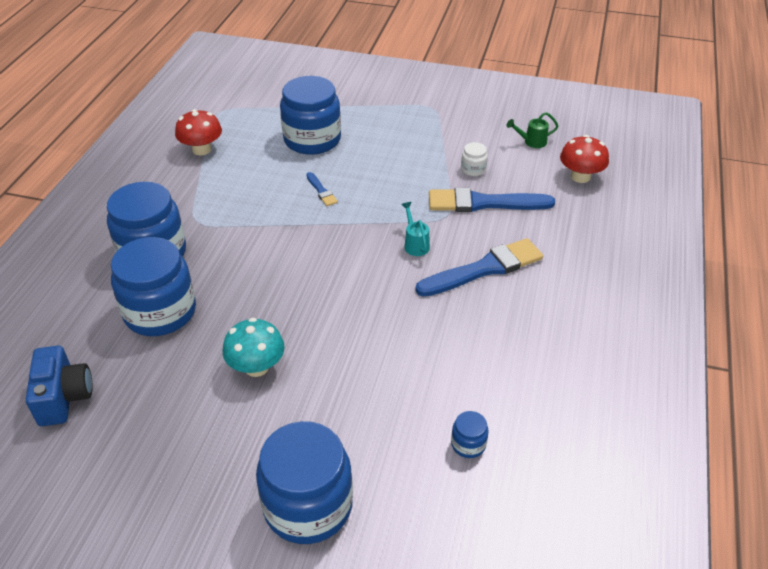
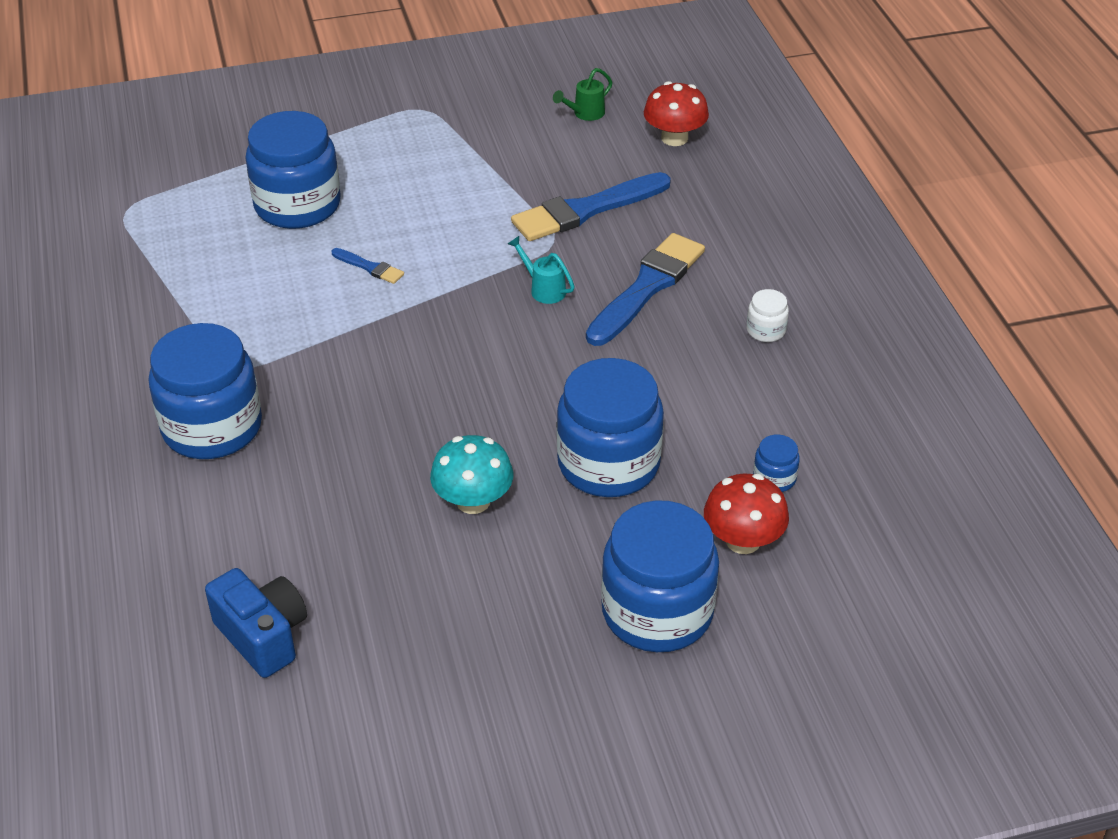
camera: 30 degrees left, 0 degrees up
(160, 312) = (292, 491): blue jar -> blue jar (608, 463)
(202, 149) = (150, 271): red mushroom -> red mushroom (743, 540)
(473, 169) = (540, 173): white jar -> white jar (766, 330)

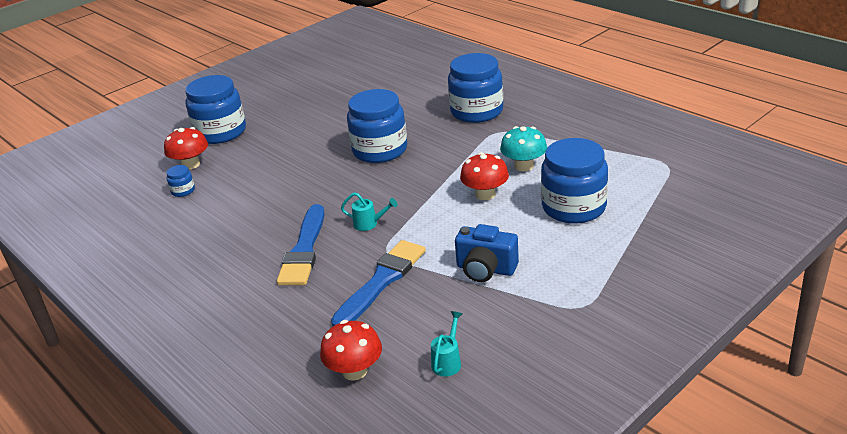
camera: 155 degrees right, 10 degrees down
(263, 636) = (377, 76): blue camera -> blue camera (485, 269)
(370, 267) = (485, 194): blue brush -> red mushroom
(473, 501) = (329, 133): turquoise mushroom -> turquoise mushroom (524, 166)
(585, 114) = (448, 361): green watering can -> turquoise watering can
(608, 463) = (273, 166): blue jar -> blue jar (380, 150)
(766, 330) = (213, 255): white jar -> none

